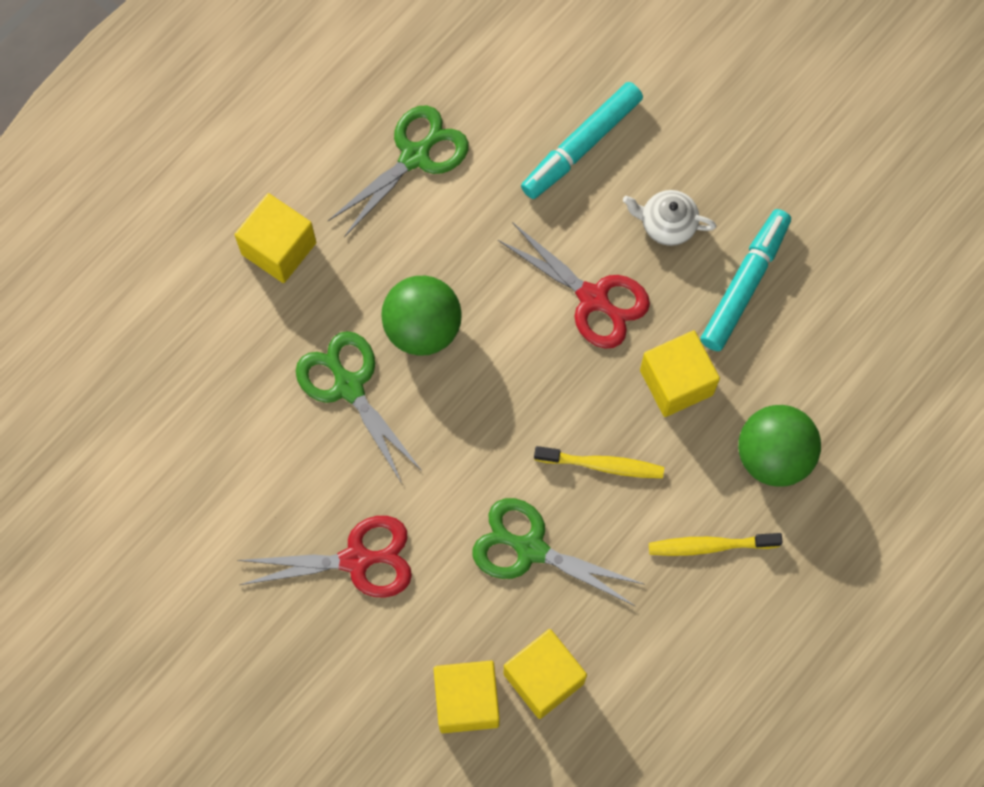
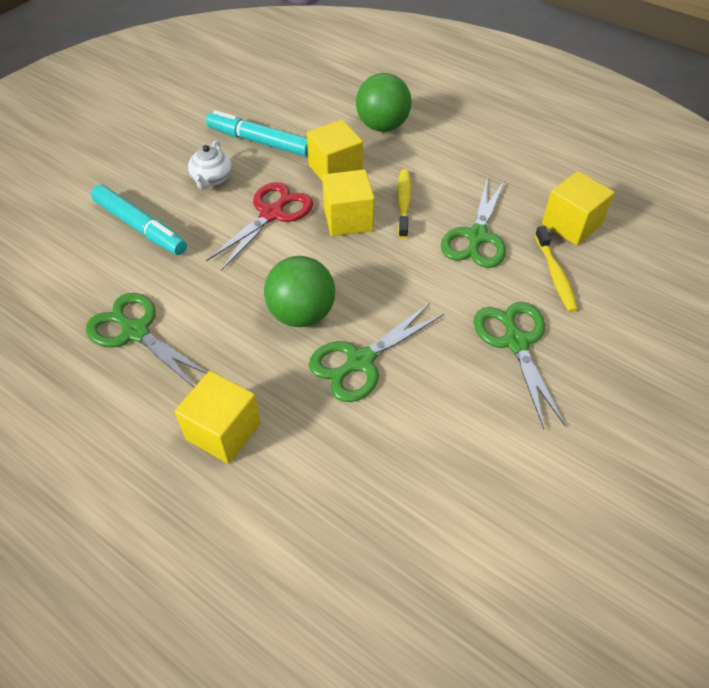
camera: 95 degrees left, 20 degrees down
(356, 560) = (515, 342): red scissors -> green scissors
(467, 701) = (605, 264): yellow cube -> yellow cube (348, 219)
(709, 546) = (451, 151): yellow toothbrush -> yellow toothbrush (555, 275)

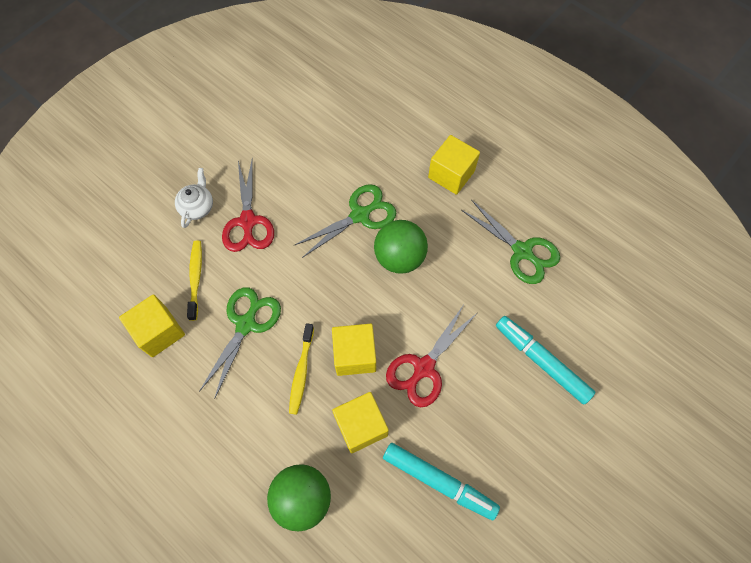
camera: 175 degrees left, 15 degrees up
(212, 179) = (484, 422): white teapot -> white teapot (197, 207)
(515, 342) = (248, 222): green scissors -> red scissors

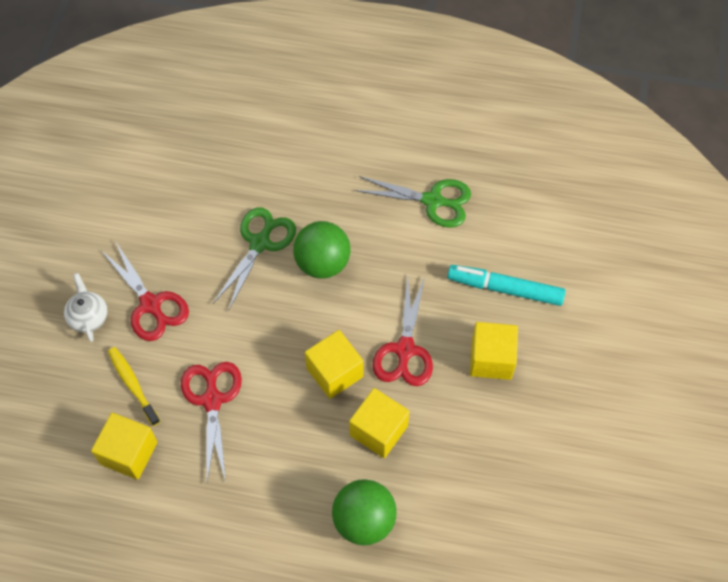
camera: 30 degrees left, 5 degrees down
(246, 324) = (212, 400): green scissors -> red scissors
(301, 372) = (294, 414): yellow toothbrush -> none
(438, 481) = (475, 438): turquoise marker -> none
(451, 174) = (325, 161): yellow cube -> yellow cube (491, 359)

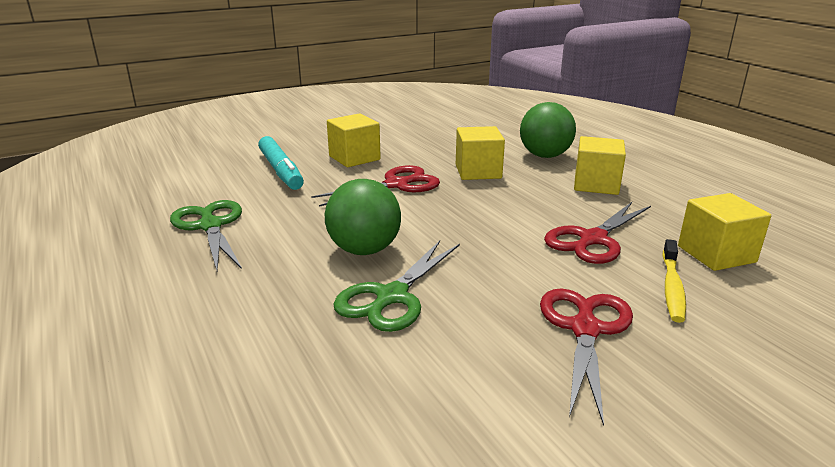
camera: 130 degrees left, 35 degrees down
(88, 316) = (687, 370): white teapot -> none
(260, 243) = (391, 297): green scissors -> green scissors turned 45 degrees counterclockwise
(334, 372) = (464, 201): yellow cube -> yellow cube (596, 184)

